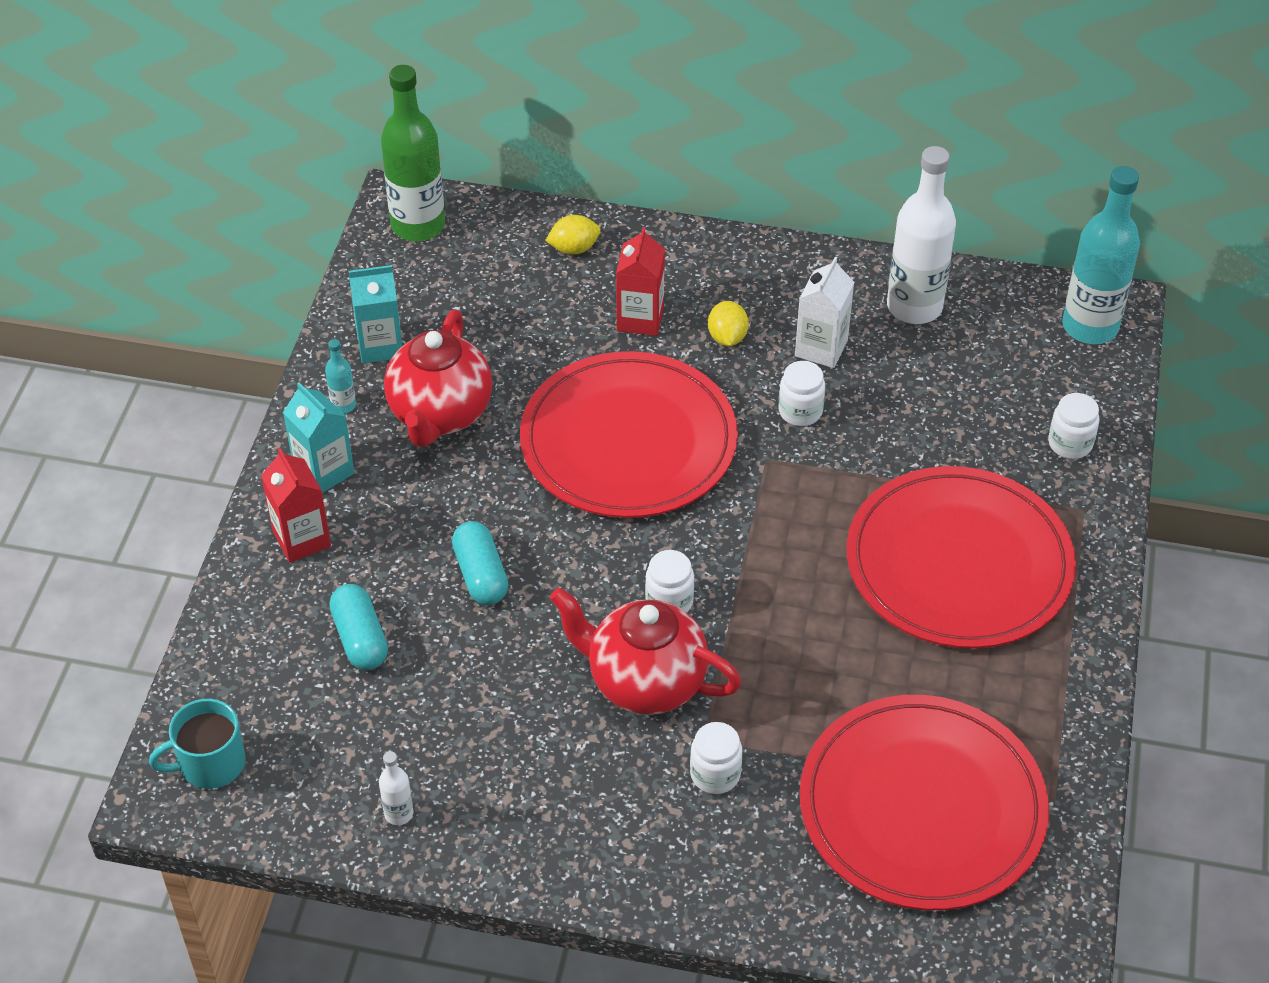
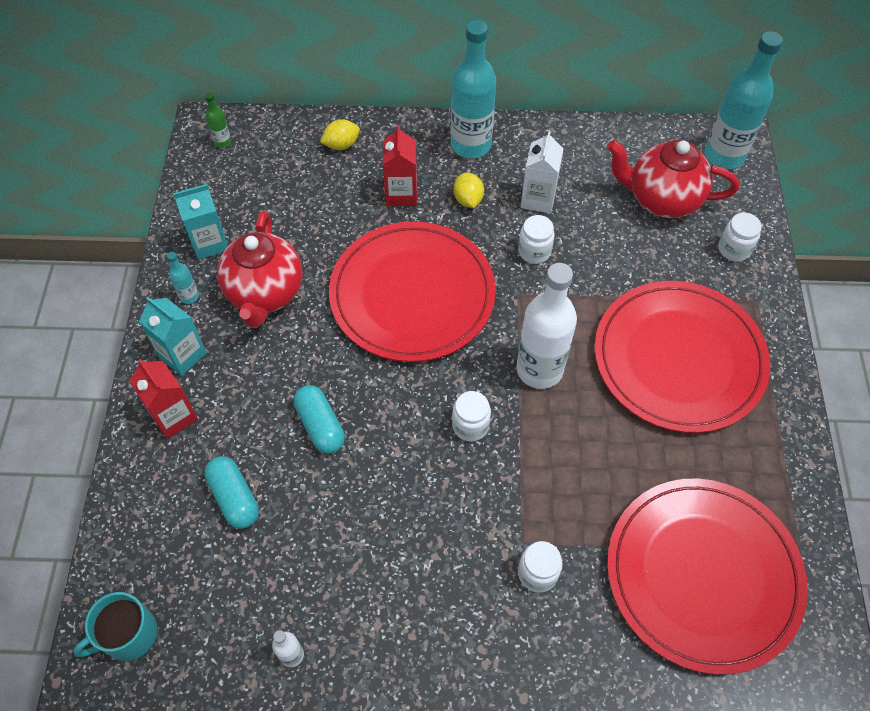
camera: 10 degrees left, 10 degrees up
(418, 225) = (222, 142): green bottle -> green bottle, size x0.43
(644, 682) = (466, 500): red teapot -> red teapot (662, 200)
(746, 270) = (471, 145): none -> turquoise bottle
(914, 307) = (597, 157): white bottle -> white bottle (539, 369)

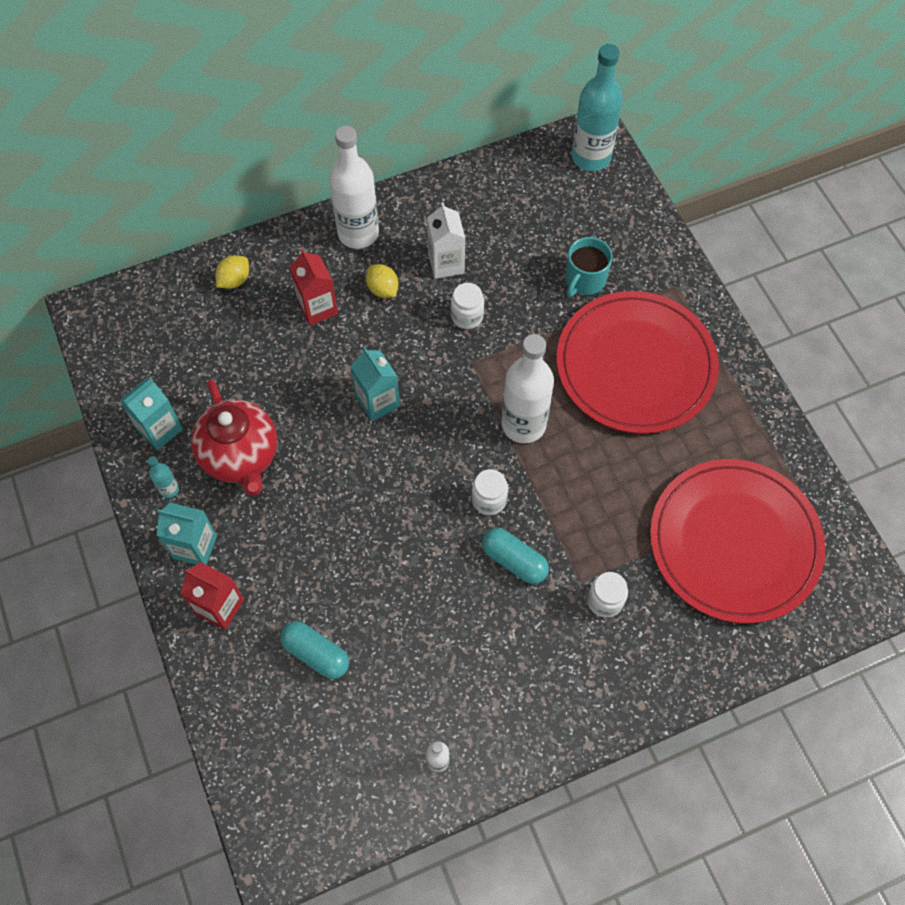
camera: 25 degrees left, 5 degrees up
(128, 635) = (288, 811): turquoise mug -> turquoise mug (584, 280)
(222, 142) = (114, 322): green bottle -> none
(320, 425) = (358, 557): turquoise capsule -> turquoise capsule (514, 561)
(412, 294) = (378, 401): red plate -> turquoise carton
(471, 145) = (358, 233): turquoise bottle -> white bottle
(662, 200) = (556, 221): red teapot -> none
(734, 249) = (638, 245): white jar -> none

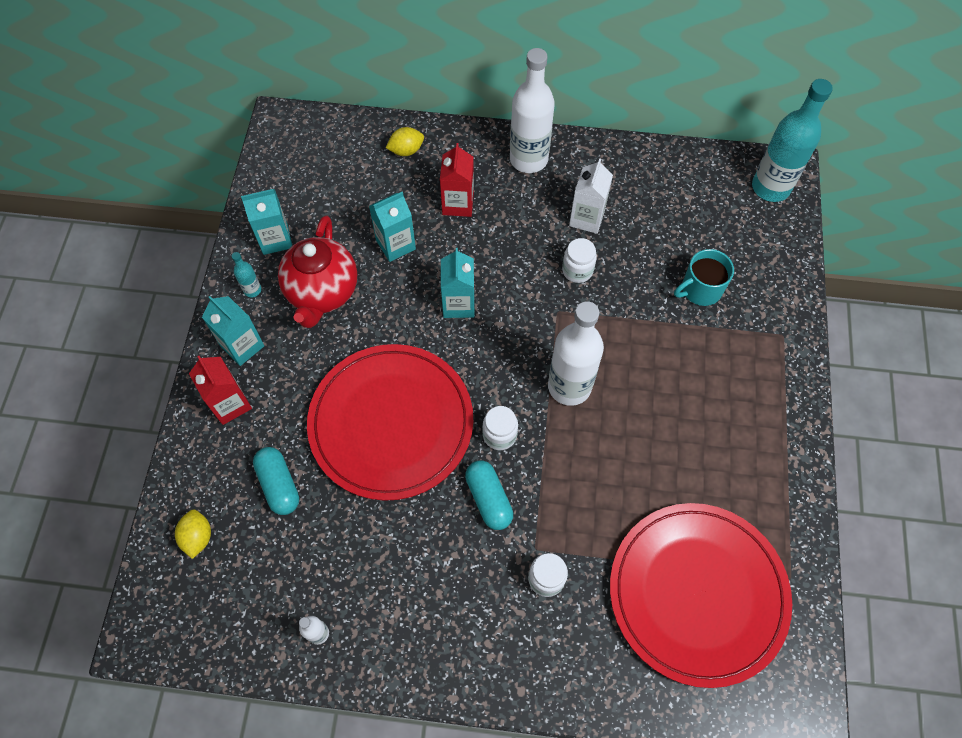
camera: 30 degrees right, 0 degrees up
(282, 376) = (395, 244): none -> turquoise carton
(383, 289) = (520, 214): yellow lemon -> yellow lemon (198, 537)
(635, 365) = (701, 386): red plate -> red plate (391, 423)

